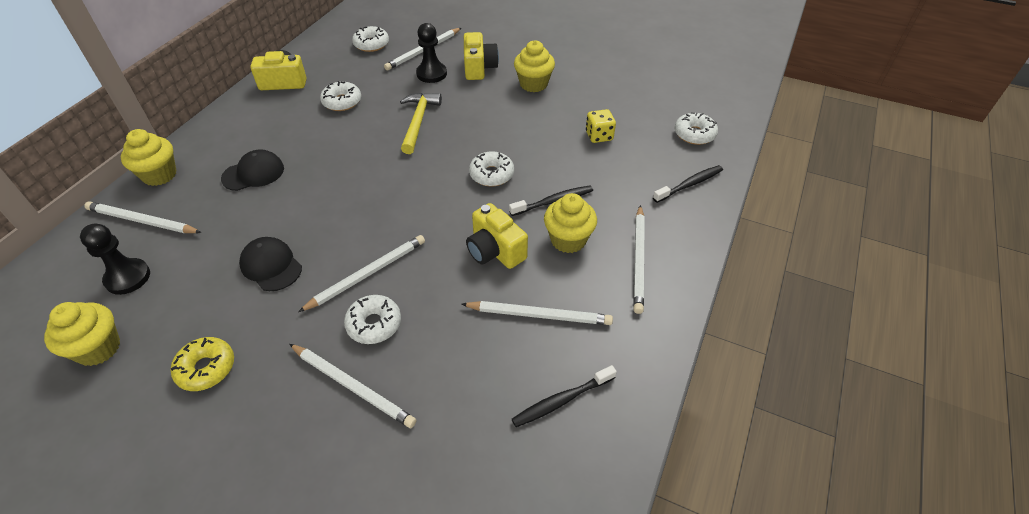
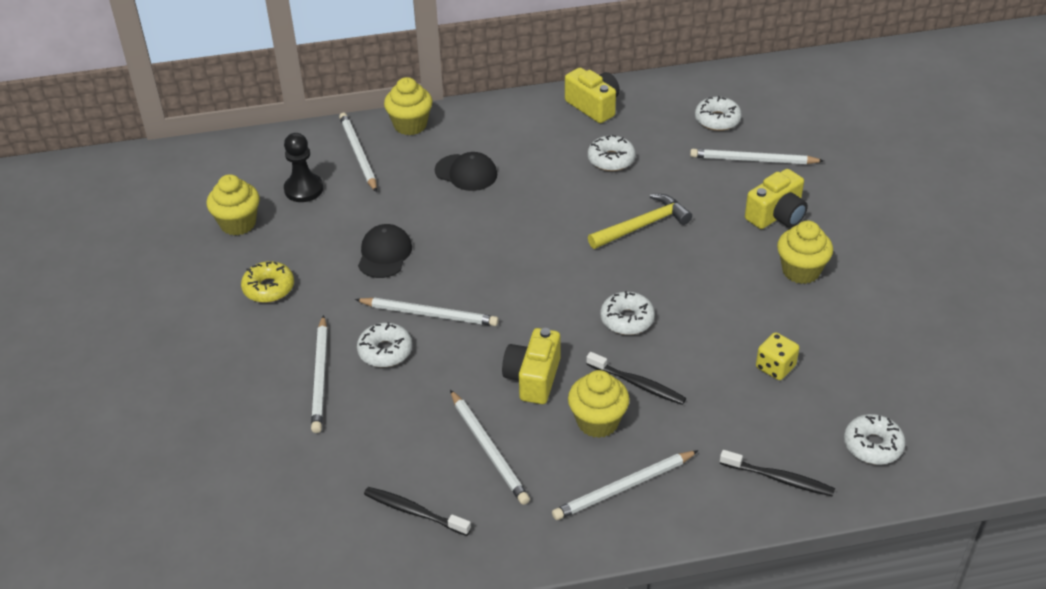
camera: 55 degrees right, 5 degrees down
(431, 74) = (724, 189): black pawn -> none

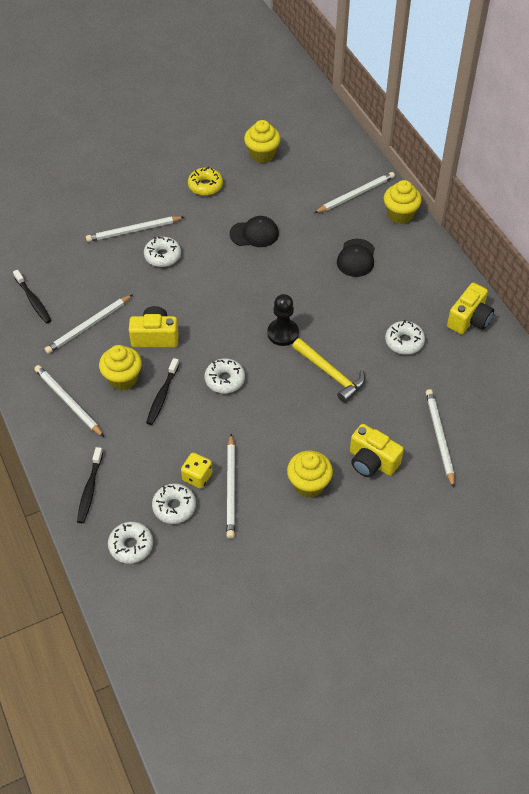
camera: 75 degrees right, 10 degrees up
(303, 189) = (307, 176): black pawn -> black pawn (283, 333)
(414, 512) = (33, 301): black toothbrush -> black toothbrush turned 135 degrees clockwise
(429, 314) = (202, 270): white pencil -> white pencil (231, 488)
(717, 120) = (485, 406): white donut -> white donut (174, 507)

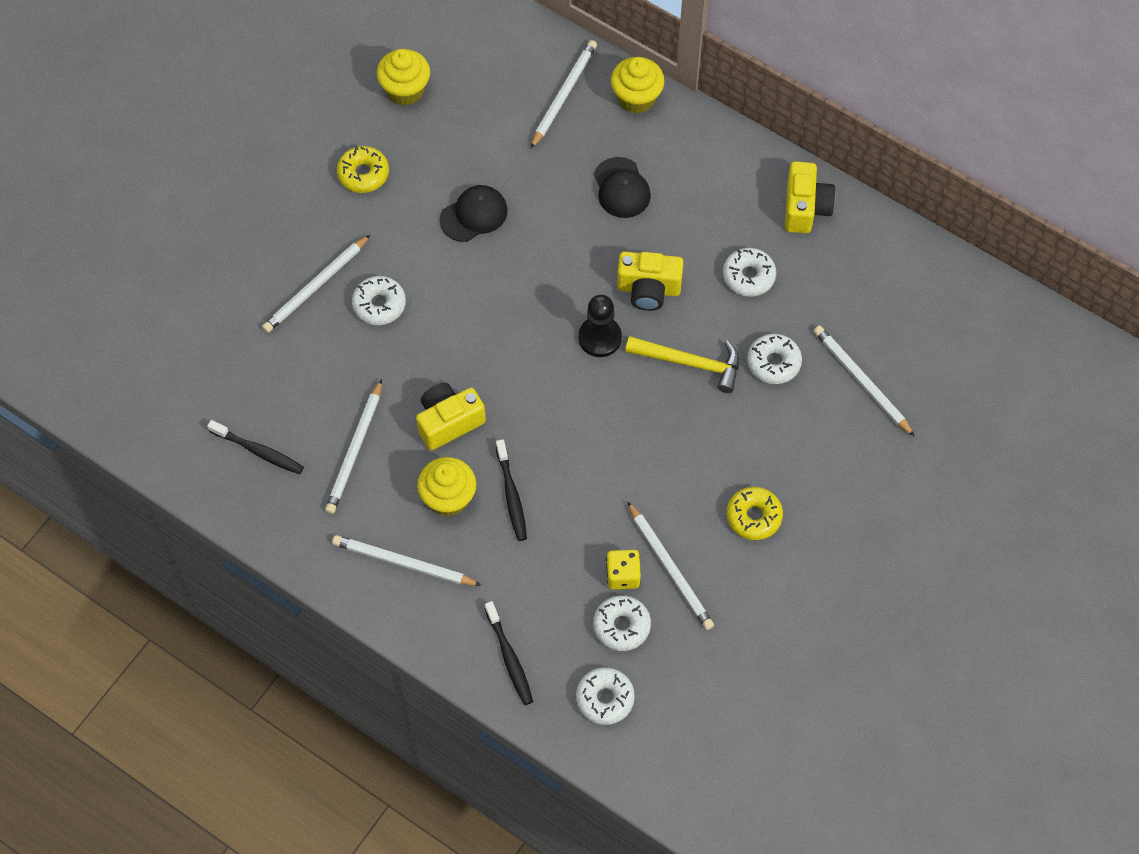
camera: 30 degrees left, 10 degrees up
(225, 380) = (572, 435): white donut -> white donut (773, 363)
(309, 484) = (753, 516): yellow cupcake -> yellow donut
(372, 461) = (805, 451): yellow camera -> yellow camera (648, 289)

